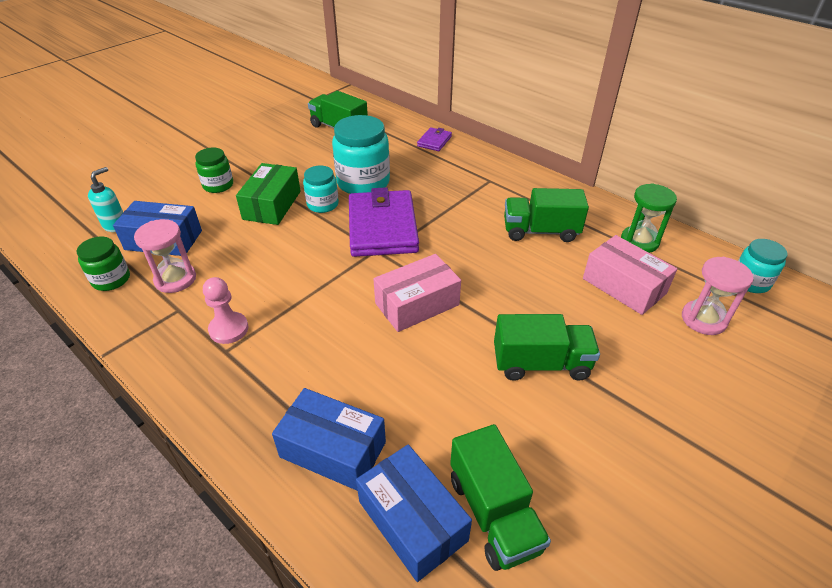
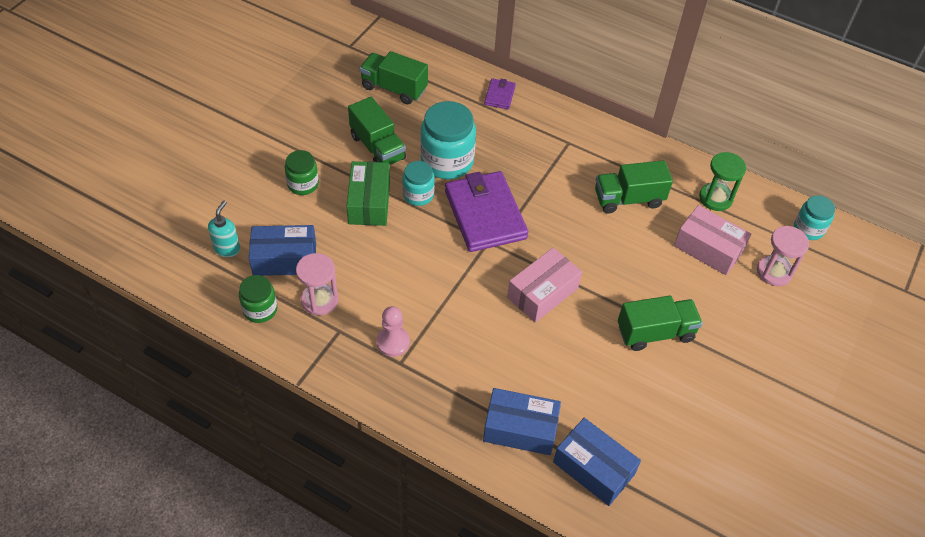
camera: 15 degrees left, 10 degrees up
(494, 513) = (646, 453): green truck -> green truck (377, 147)

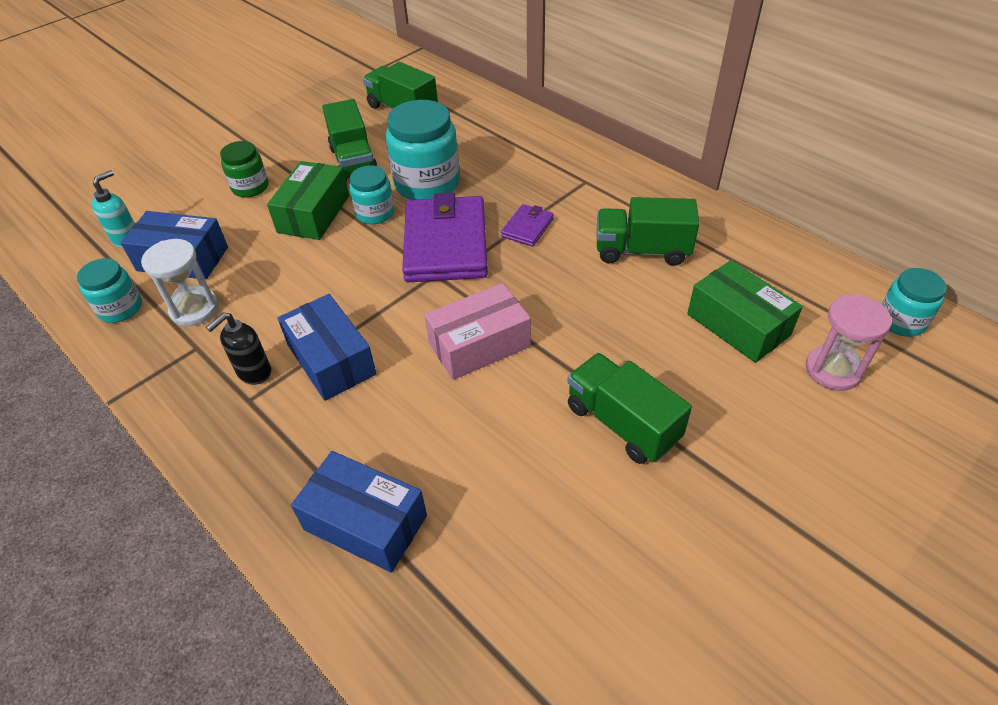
camera: 20 degrees right, 5 degrees down
(260, 309) = (120, 308): green jar -> turquoise jar
(320, 300) = (194, 309): pink hourglass -> white hourglass
(393, 342) = (254, 373): pink pawn -> black soap dispenser
(499, 95) = (520, 127): purple wallet -> purple wallet (527, 228)
(593, 468) = (450, 609): blue box -> blue box (331, 360)
(655, 333) = (622, 423): green truck -> green truck turned 135 degrees counterclockwise
(708, 248) = (738, 324): pink box -> green box
(715, 198) = (766, 265): green hourglass -> none

